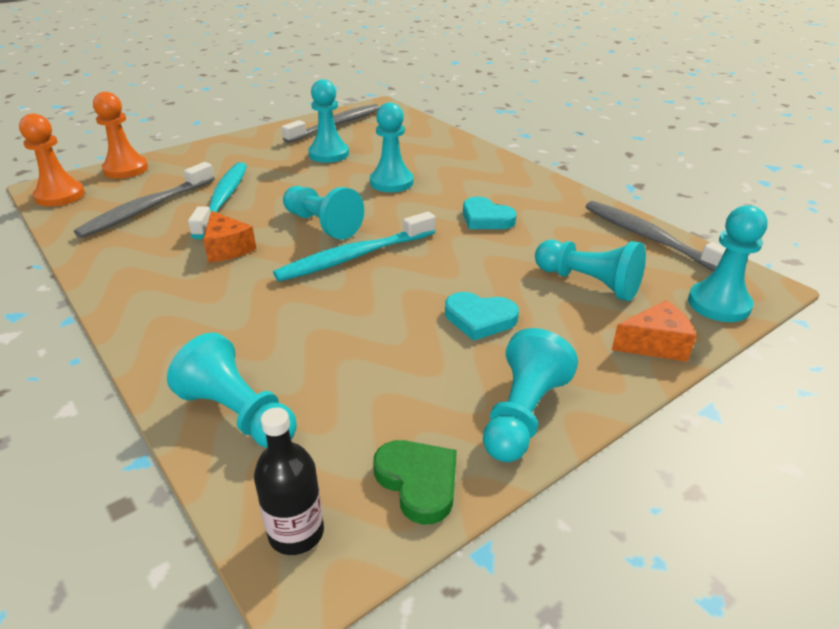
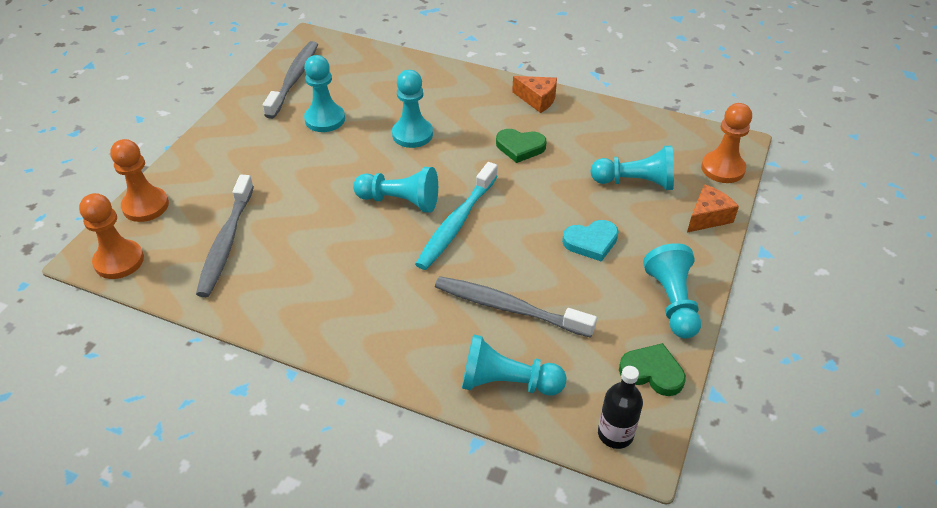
camera: 30 degrees left, 10 degrees up
(223, 199) = (285, 206): turquoise toothbrush -> none
(227, 248) = (348, 255): orange cheese -> orange cheese (537, 100)
(486, 218) = (520, 147): turquoise heart -> green heart
(650, 238) = (645, 125): grey toothbrush -> grey toothbrush (509, 308)
(719, 304) = (722, 169): turquoise pawn -> orange pawn

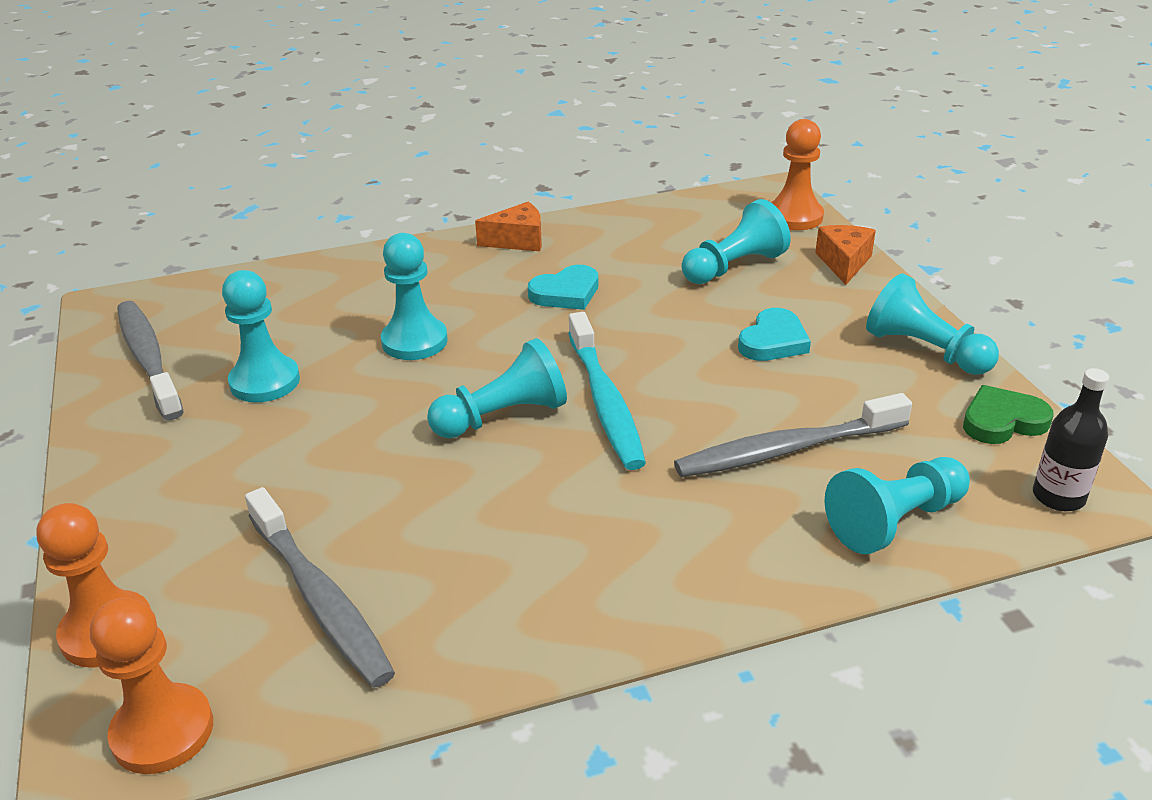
camera: 40 degrees left, 10 degrees down
(520, 147) = (566, 293): green heart -> turquoise heart

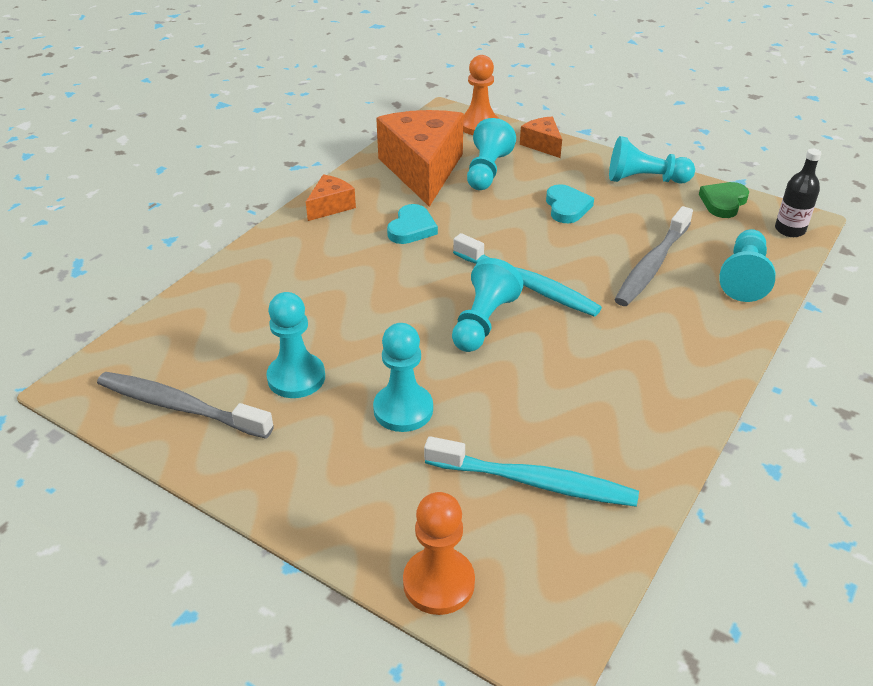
camera: 40 degrees left, 5 degrees up
(163, 731) = (559, 608): orange pawn -> none
(320, 598) = (534, 482): grey toothbrush -> turquoise toothbrush
(414, 341) = (360, 302): turquoise pawn -> turquoise pawn (403, 409)
(663, 240) = (423, 170): none -> orange cheese

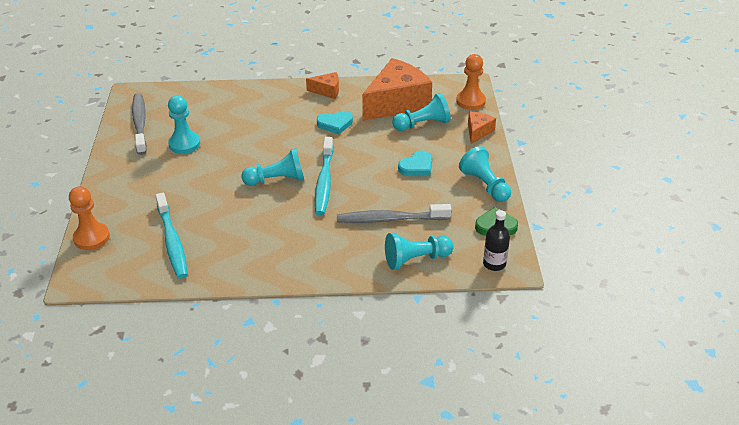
camera: 55 degrees right, 0 degrees up
(403, 409) = (189, 183): turquoise pawn -> none

